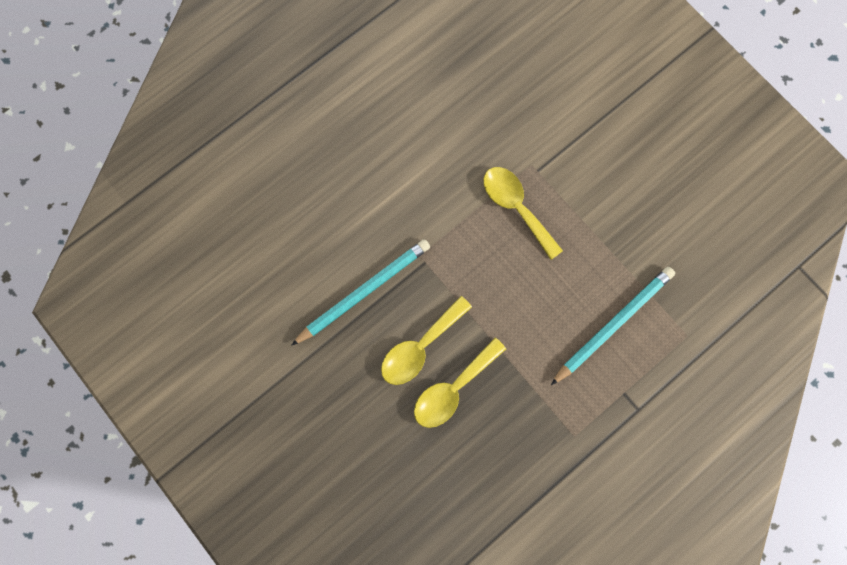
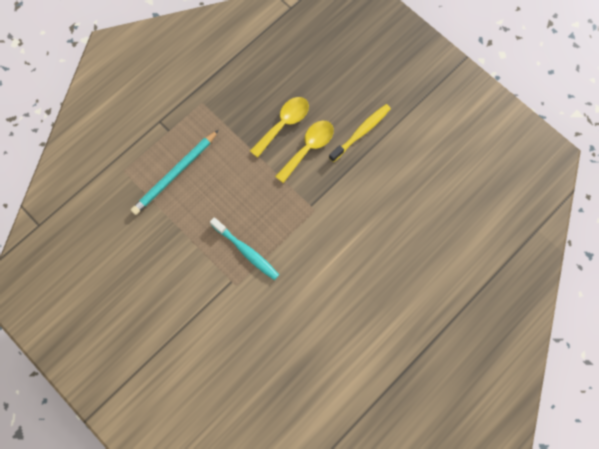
camera: 175 degrees right, 5 degrees down
(341, 365) = (361, 132): none -> yellow toothbrush
(364, 291) = (352, 181): turquoise pencil -> none
(516, 207) = (246, 251): yellow spoon -> turquoise toothbrush

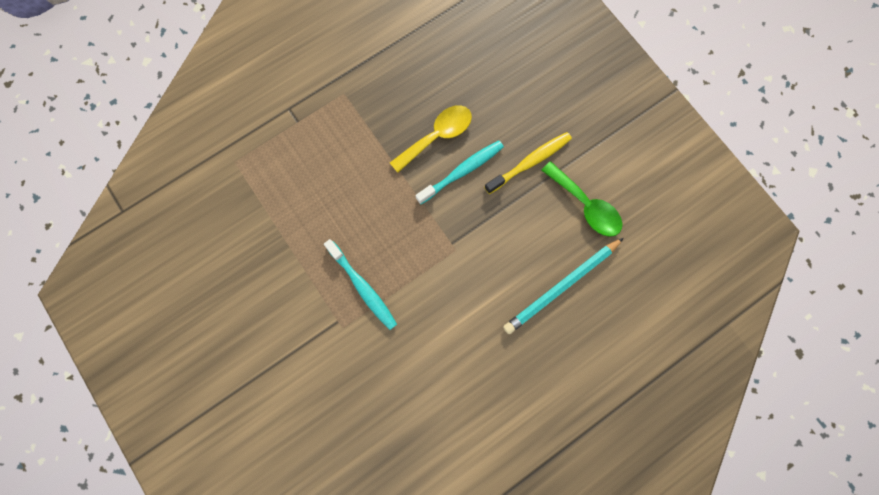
camera: 10 degrees right, 5 degrees up
(175, 174) = (295, 176): turquoise pencil -> turquoise pencil (561, 286)
(308, 148) = (462, 171): yellow spoon -> turquoise toothbrush
(411, 158) = (585, 205): none -> green spoon

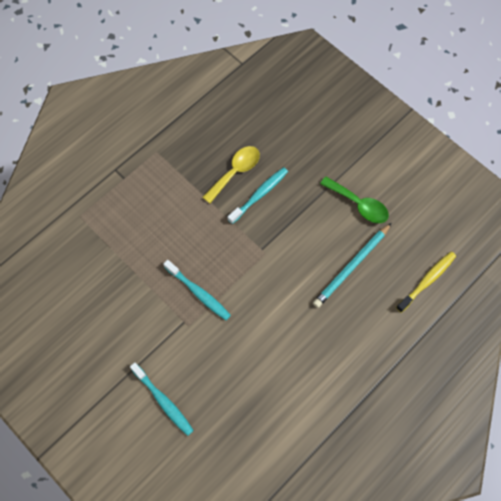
camera: 10 degrees left, 10 degrees down
(294, 420) = (163, 401): none -> turquoise toothbrush
(529, 162) = (310, 180): yellow toothbrush -> yellow toothbrush (427, 281)

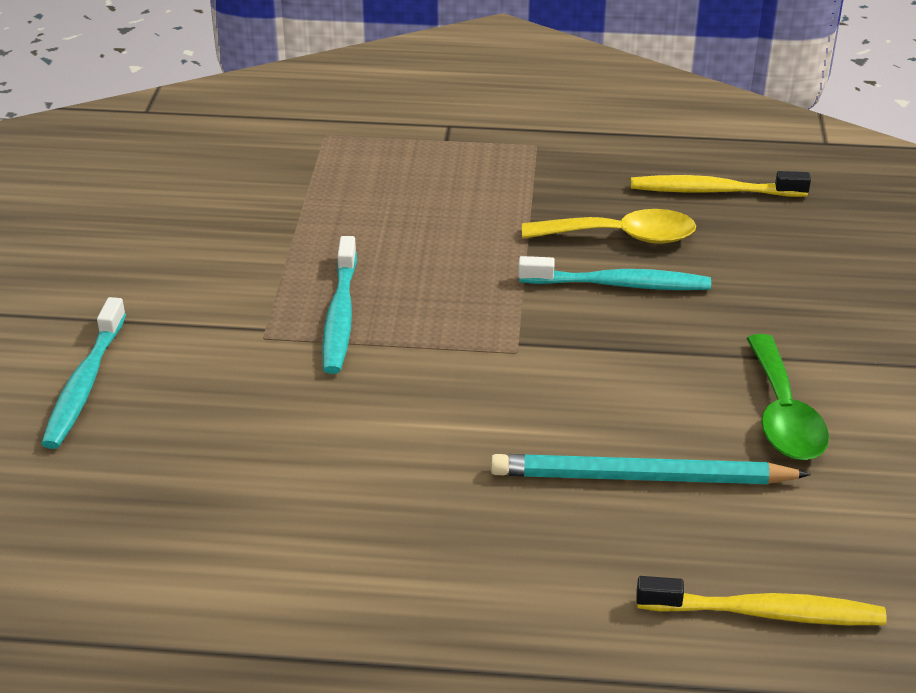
camera: 50 degrees right, 30 degrees down
(237, 122) = (713, 191): none -> yellow toothbrush

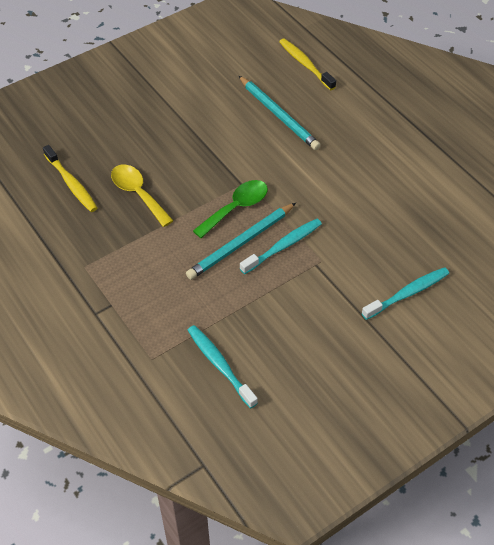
camera: 130 degrees left, 15 degrees up
(400, 281) = (241, 243): none -> turquoise pencil
(619, 284) = (174, 176): turquoise toothbrush -> turquoise toothbrush (220, 365)
(783, 414) = (209, 98): green spoon -> green spoon (236, 208)

